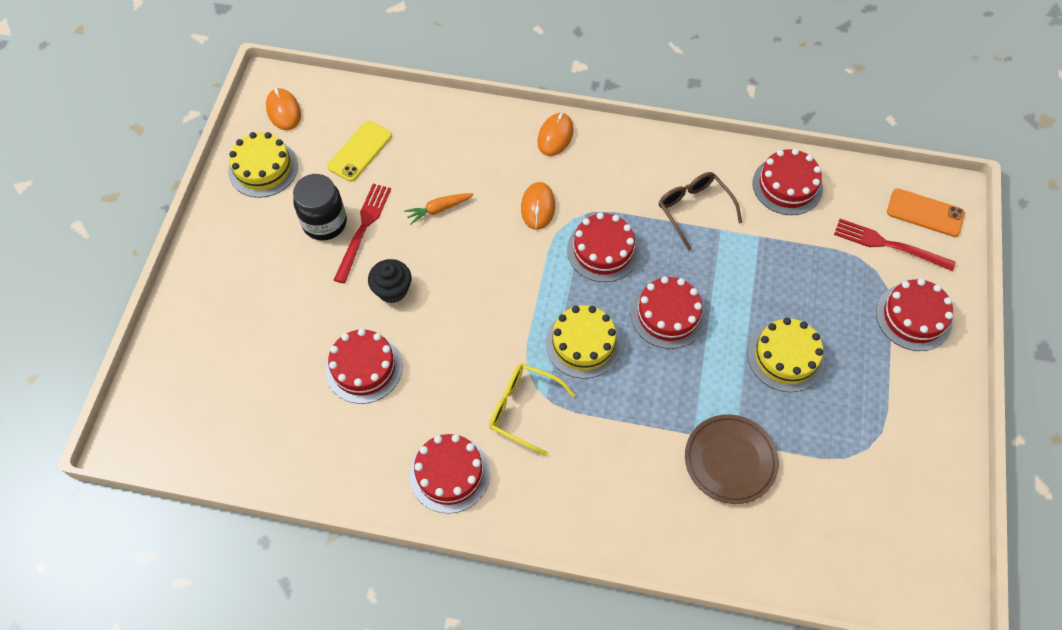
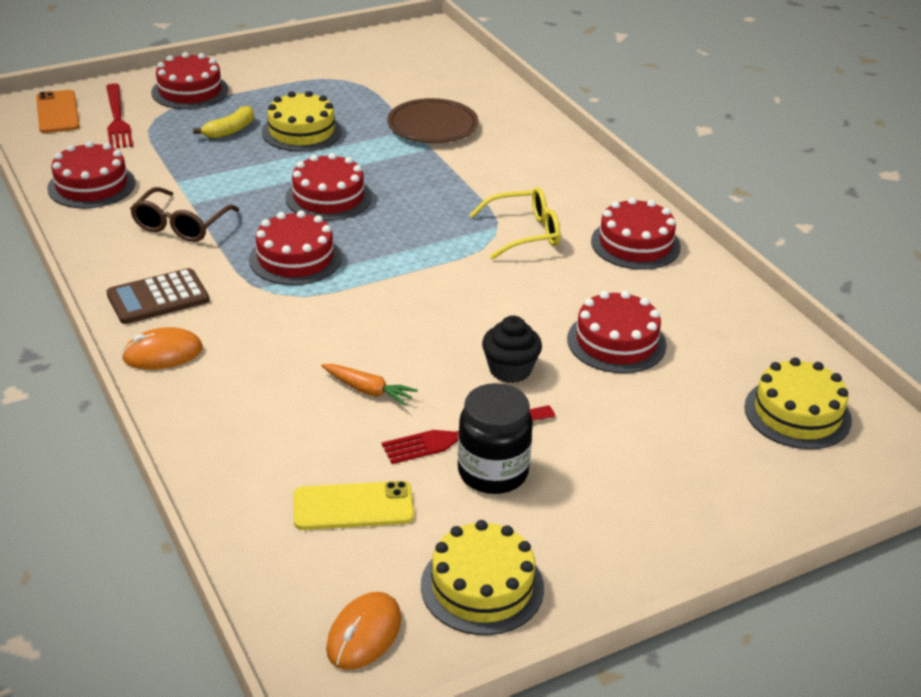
camera: 130 degrees left, 25 degrees down
(523, 409) = (525, 233): yellow glasses -> yellow glasses turned 90 degrees counterclockwise
(538, 207) = (284, 321): orange mouse -> none
(583, 343) = (417, 228): yellow cake -> yellow cake (797, 413)
(615, 159) = (158, 297): none -> brown calculator
(820, 308) = (230, 130): none -> yellow banana

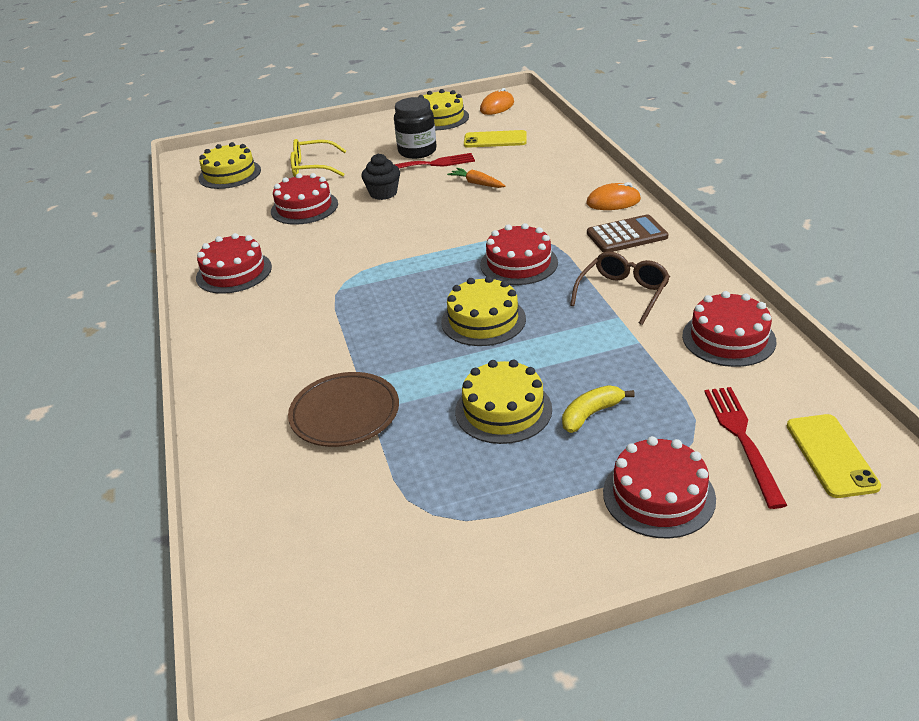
camera: 165 degrees left, 0 degrees up
(57, 112) = (831, 455): orange phone -> yellow phone
(328, 197) = (483, 320): red cake -> yellow cake
(525, 233) = (318, 283): yellow glasses -> yellow glasses (312, 167)

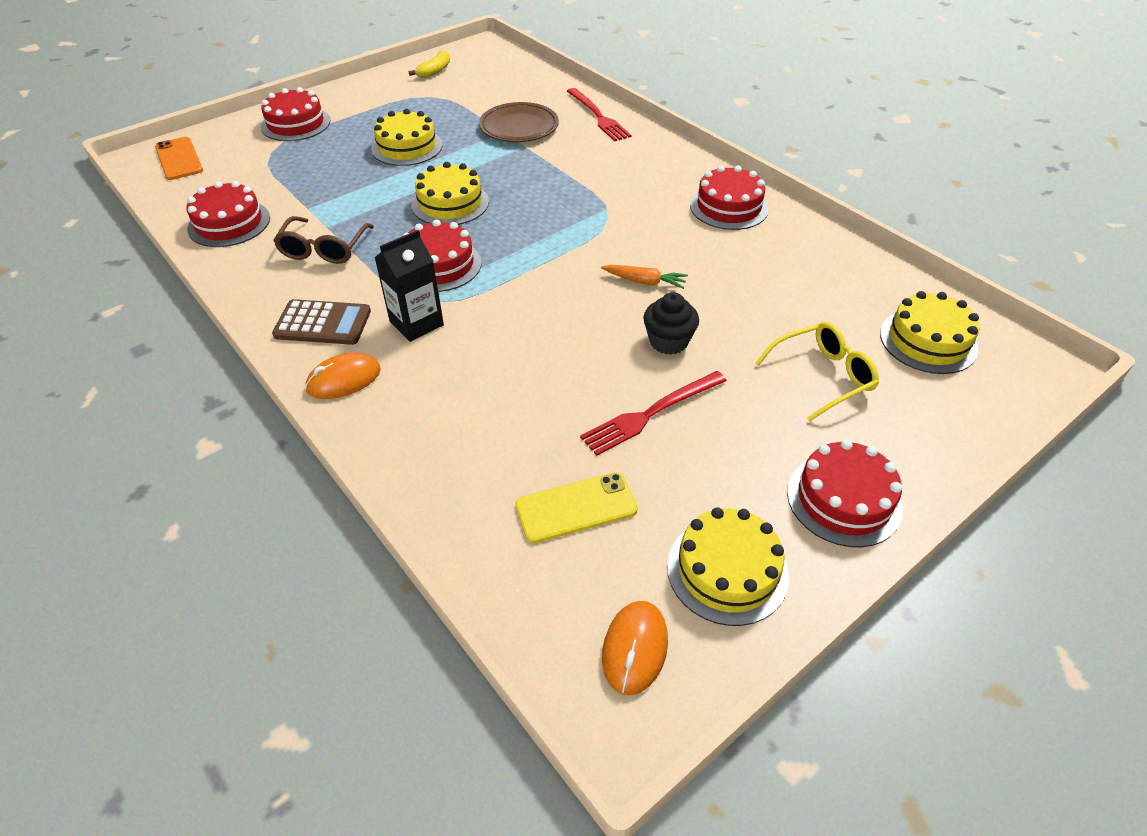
camera: 155 degrees right, 10 degrees up
(304, 207) = (749, 299): red cake -> red cake (843, 499)
(417, 151) = (691, 447): black jar -> none
(477, 183) = (549, 384): orange carrot -> orange carrot (645, 282)
(552, 226) = (416, 323): none -> black carton
(591, 414) = (342, 155): yellow banana -> yellow banana (435, 71)
(627, 235) = (323, 323): brown calculator -> brown calculator turned 135 degrees counterclockwise
(742, 439) = (236, 158): red fork -> red fork (598, 116)
(831, 455) = (179, 159): yellow phone -> orange phone

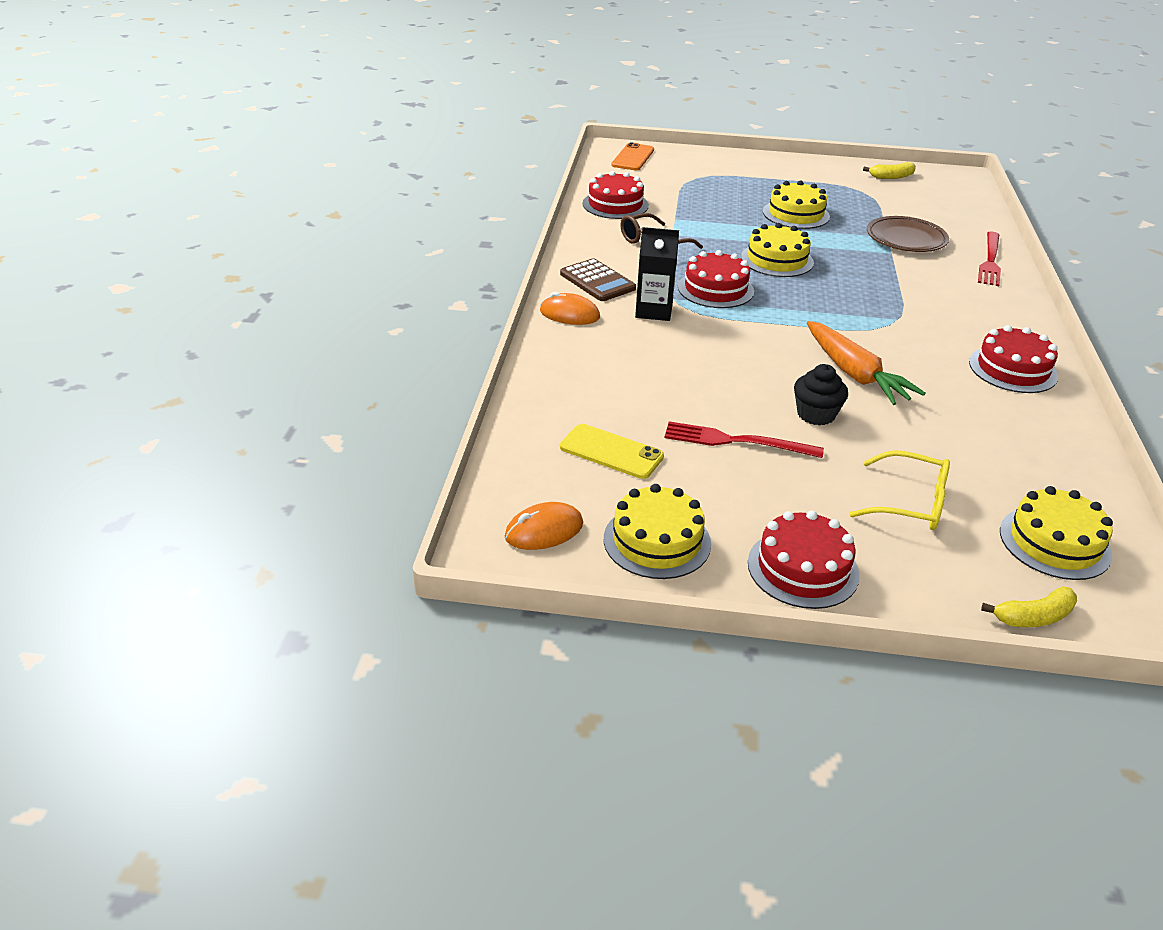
camera: 45 degrees right, 10 degrees down
(296, 124) = (736, 168): red cake -> none
(645, 282) = (855, 374): orange carrot -> orange carrot, size x1.83
(995, 415) = (1033, 617): none -> yellow banana

